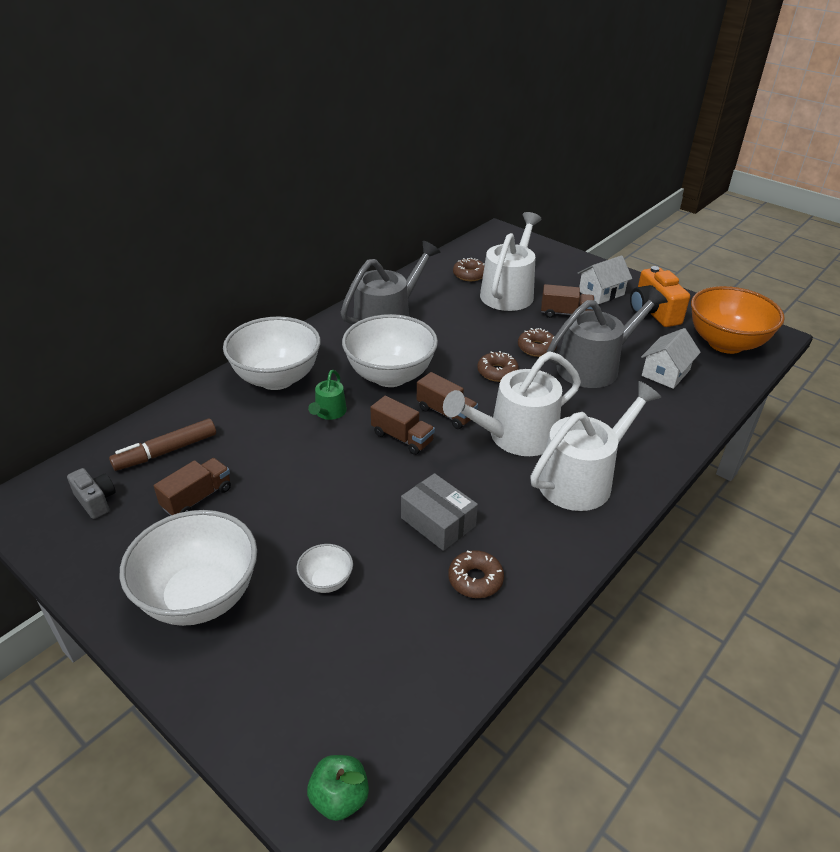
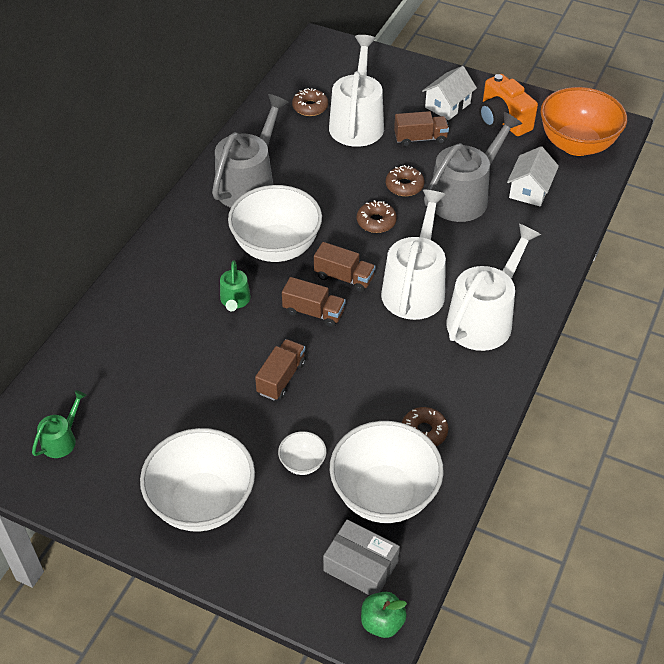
camera: 15 degrees left, 10 degrees up
(96, 501) = (61, 440): grey camera -> green watering can
(167, 451) = (100, 376): brown marker -> none
(197, 498) = (154, 415): brown truck -> brown truck (281, 378)
(277, 378) = (167, 274): white bowl -> white bowl (384, 495)
(438, 522) = (375, 388): grey box -> grey box (360, 566)
(516, 436) = (415, 288): white watering can -> white watering can turned 150 degrees clockwise

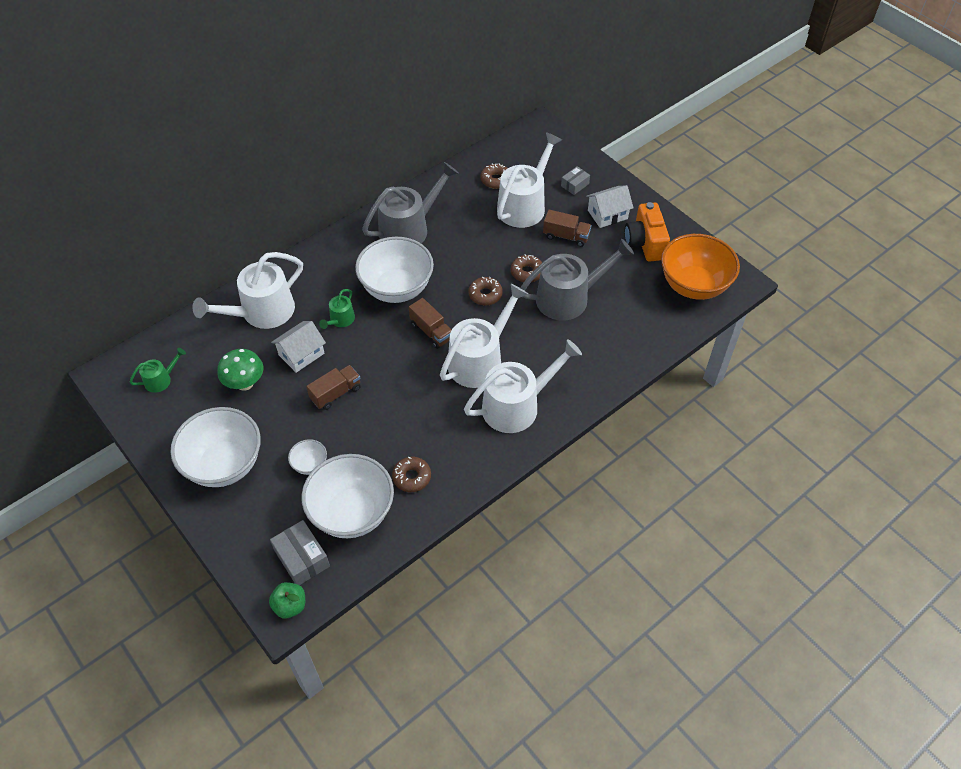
camera: 25 degrees right, 5 degrees up
(137, 323) = (262, 312): none -> white watering can
(168, 406) = (245, 383): none -> green mushroom
(313, 312) = (391, 351): brown truck -> none
(395, 87) = (575, 185): none -> grey box
(530, 190) = (626, 311): white house -> white house (301, 354)

